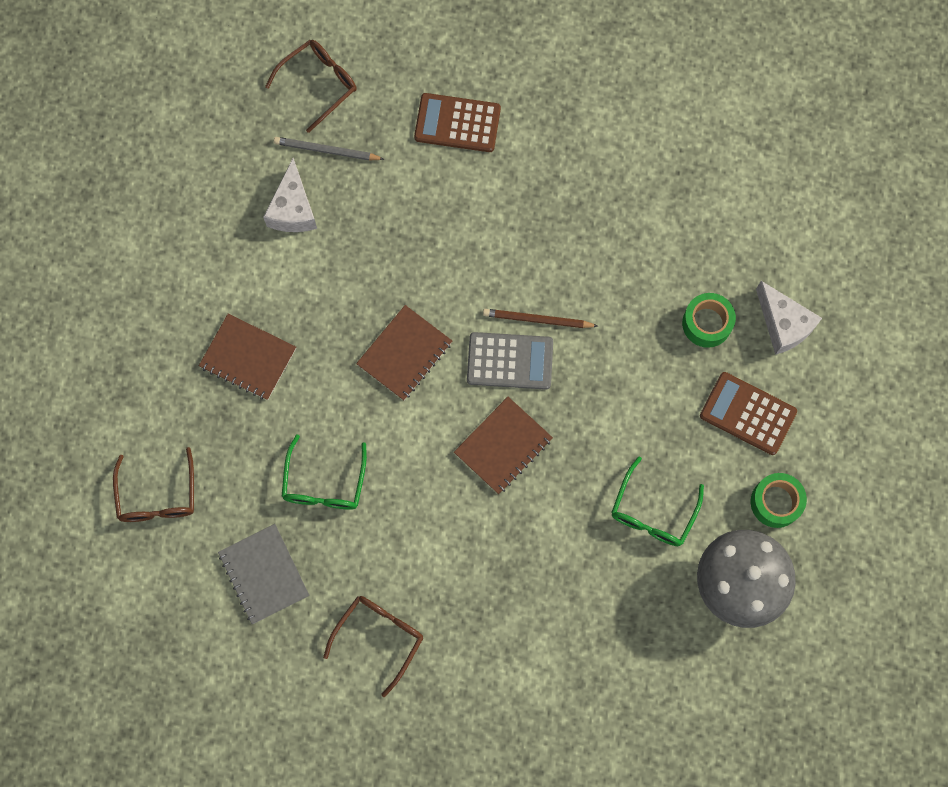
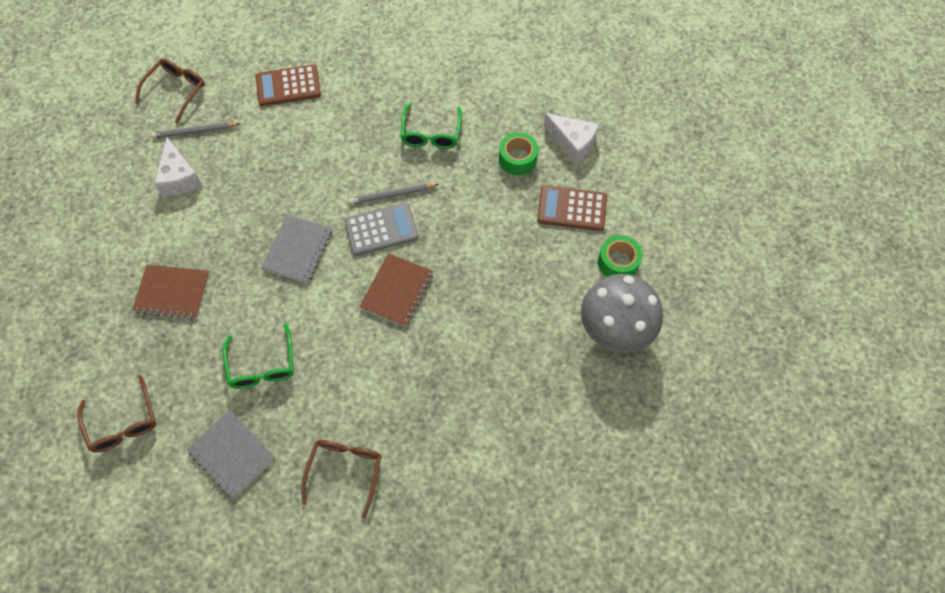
camera: 20 degrees left, 10 degrees down
(404, 354) = (298, 250): brown notebook -> grey notebook
(537, 320) = (392, 195): brown pencil -> grey pencil
(652, 512) = (529, 300): green glasses -> green glasses (431, 134)

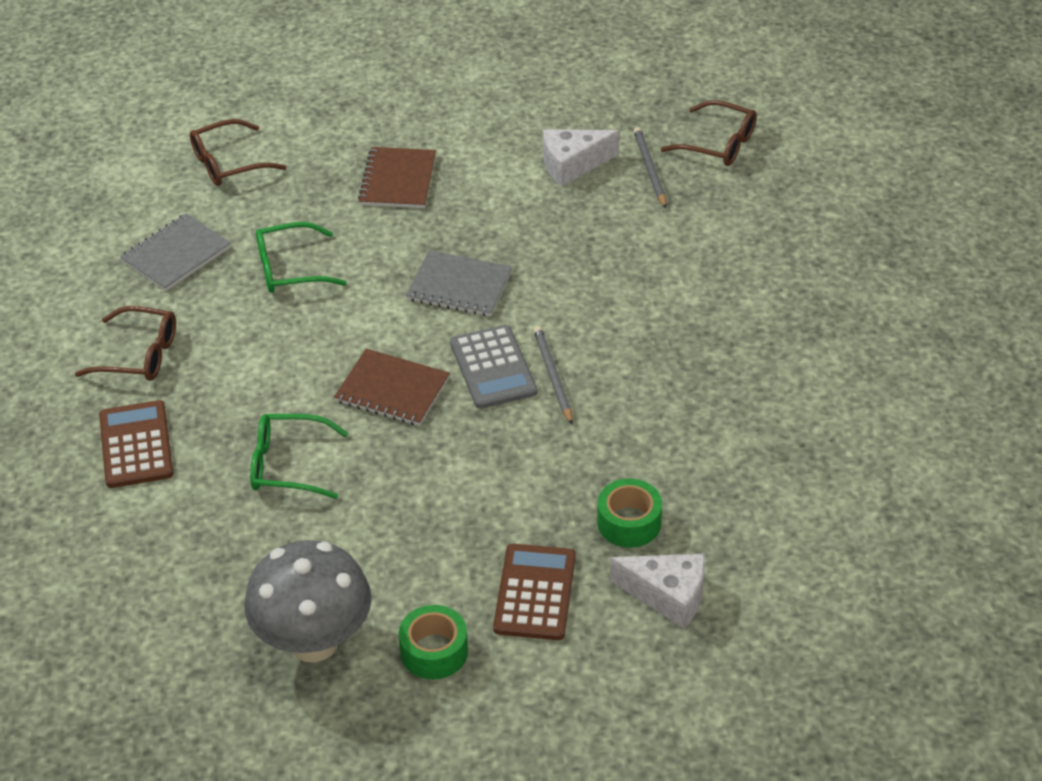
camera: 90 degrees right, 20 degrees down
(288, 86) = (742, 251): brown calculator -> brown calculator (136, 445)
(431, 134) = (668, 415): green glasses -> green glasses (287, 465)
(572, 142) = (668, 596): white cheese -> white cheese turned 105 degrees counterclockwise

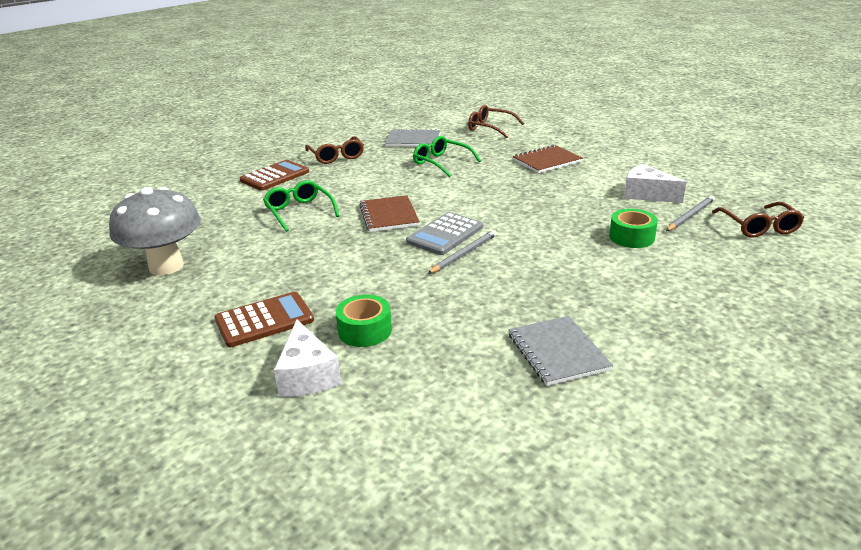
camera: 55 degrees right, 15 degrees down
(434, 651) = (184, 305): green tape -> green tape (631, 237)
(459, 286) = (495, 202): grey notebook -> grey notebook (557, 352)

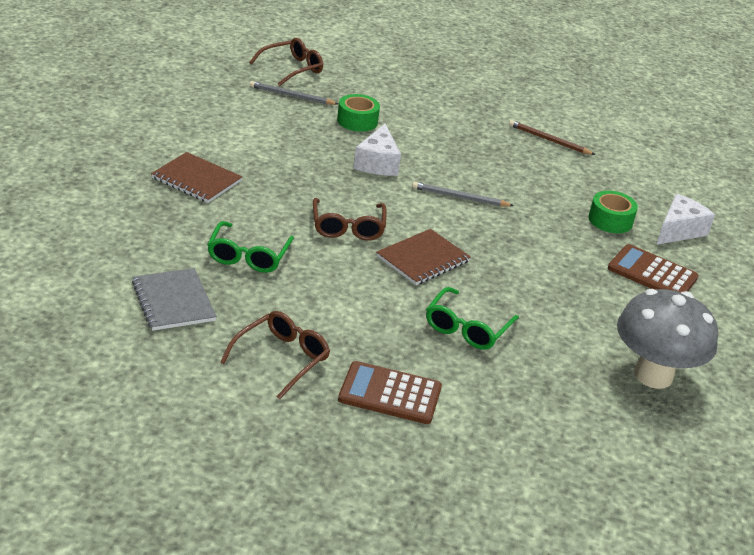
camera: 125 degrees left, 5 degrees up
(445, 234) = (433, 215): grey calculator -> none
(490, 128) = (85, 241): brown glasses -> brown glasses (348, 227)
(557, 352) = (549, 140): grey notebook -> brown pencil
(646, 194) = (257, 117): white cheese -> white cheese (377, 163)

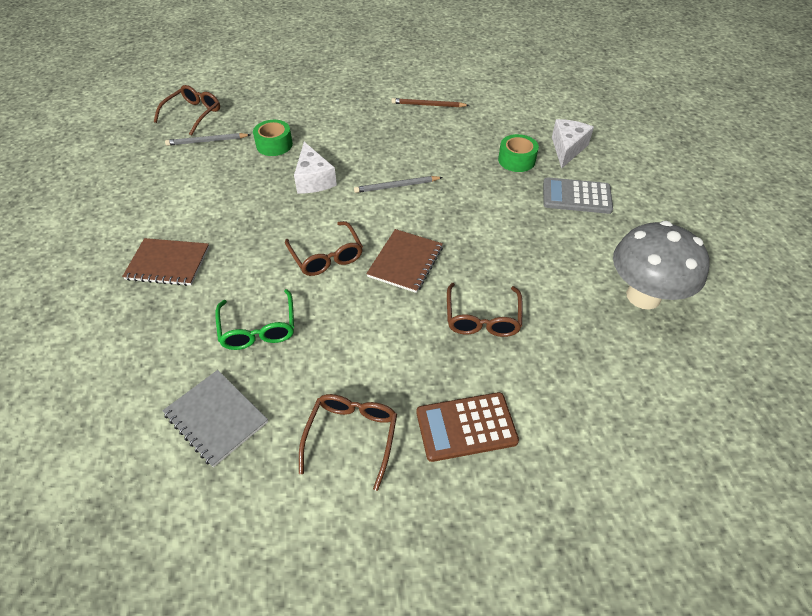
camera: 20 degrees left, 15 degrees up
(467, 328) = (482, 319): green glasses -> brown glasses
(652, 273) = (576, 196): brown calculator -> grey calculator

